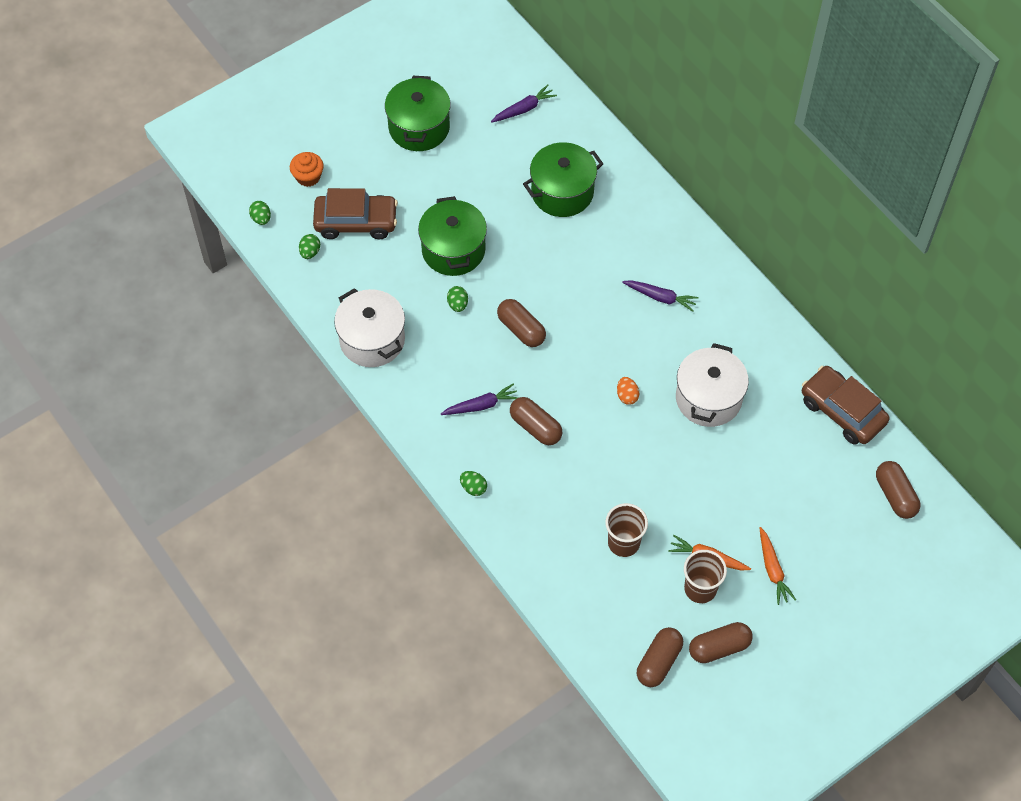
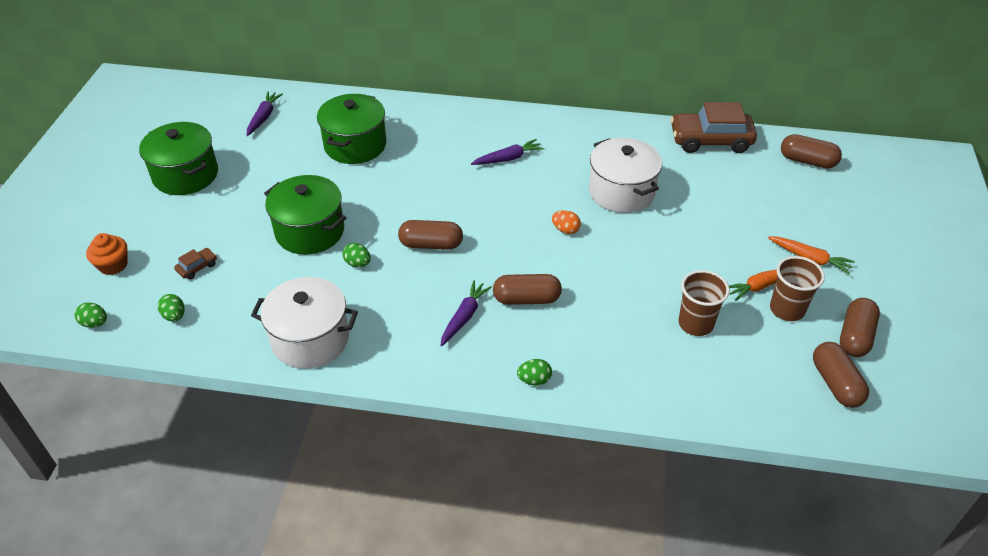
camera: 45 degrees left, 15 degrees down
(356, 222) = (197, 267): brown car -> brown car, size x0.42

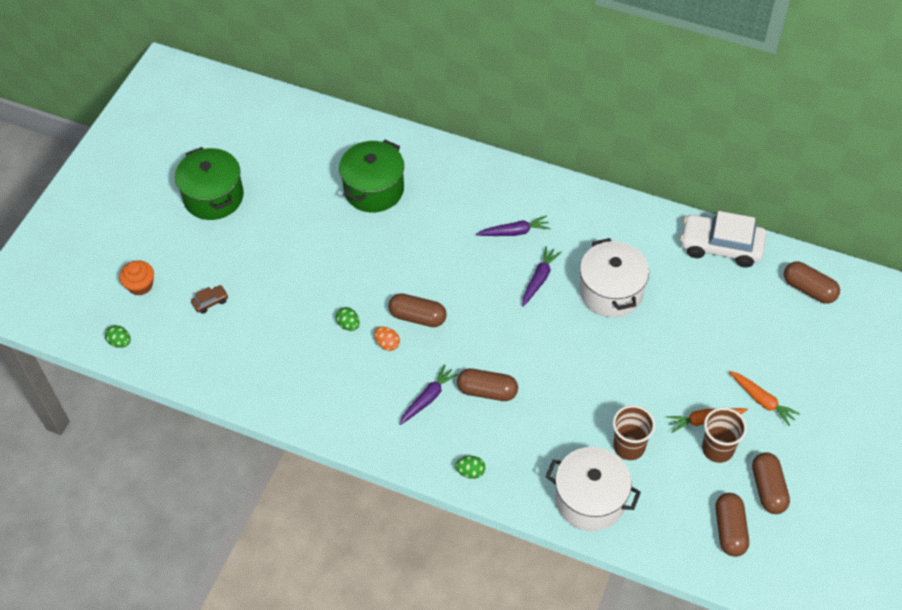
camera: 15 degrees right, 10 degrees up
(174, 316) = (185, 348): green egg -> none
(264, 117) = (294, 139): purple carrot -> purple carrot (539, 279)
(310, 231) = (313, 282): green pot -> none
(310, 339) = (293, 394): white pot -> white pot (590, 500)
(565, 230) = (544, 325): orange egg -> orange egg (387, 344)
(710, 140) = (721, 246): brown car -> white car
(855, 336) = (768, 489): brown capsule -> brown capsule turned 45 degrees counterclockwise

